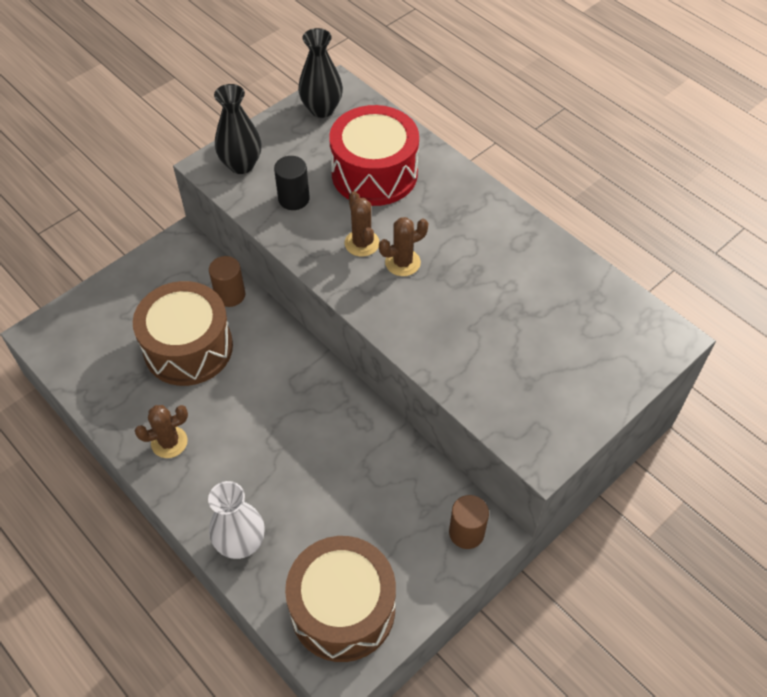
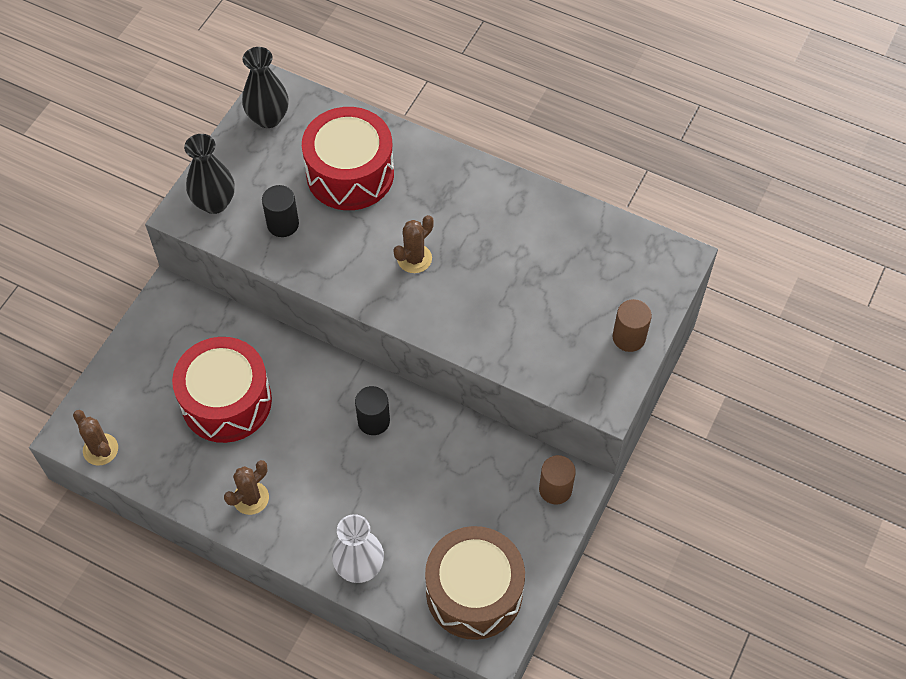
camera: 20 degrees left, 5 degrees up
(188, 348) = (226, 401): brown drum -> red drum
(230, 295) = (243, 335): brown cylinder -> brown cylinder (629, 337)
(314, 408) = (373, 421): none -> black cylinder
(362, 243) = (368, 250): brown cactus -> brown cactus (100, 449)

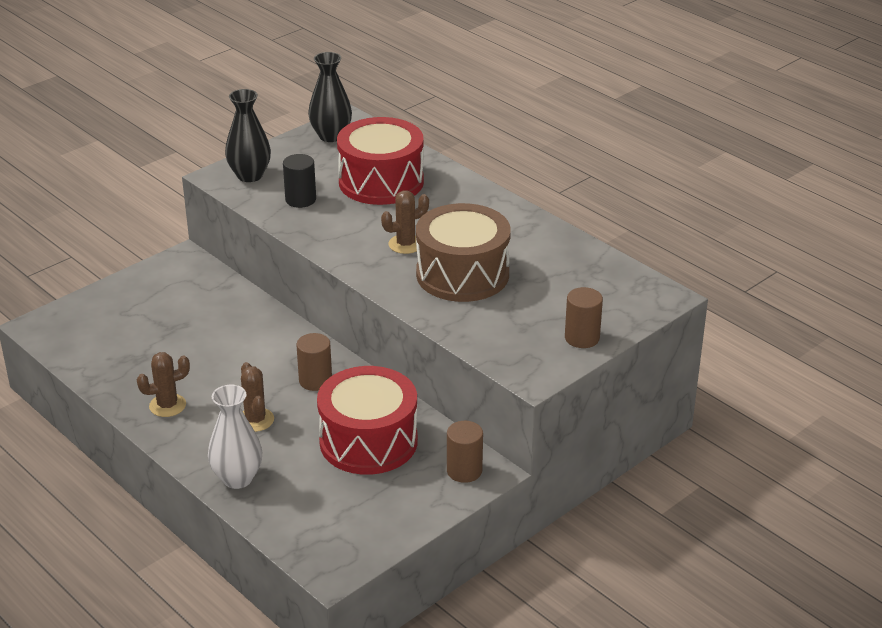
camera: 20 degrees right, 25 degrees down
(100, 449) = (57, 341): brown cactus -> brown cactus (255, 420)
(226, 401) = (189, 336): red drum -> red drum (368, 441)
(373, 421) = (315, 380): black cylinder -> brown cylinder
(474, 592) = (337, 525): brown drum -> brown drum (462, 274)

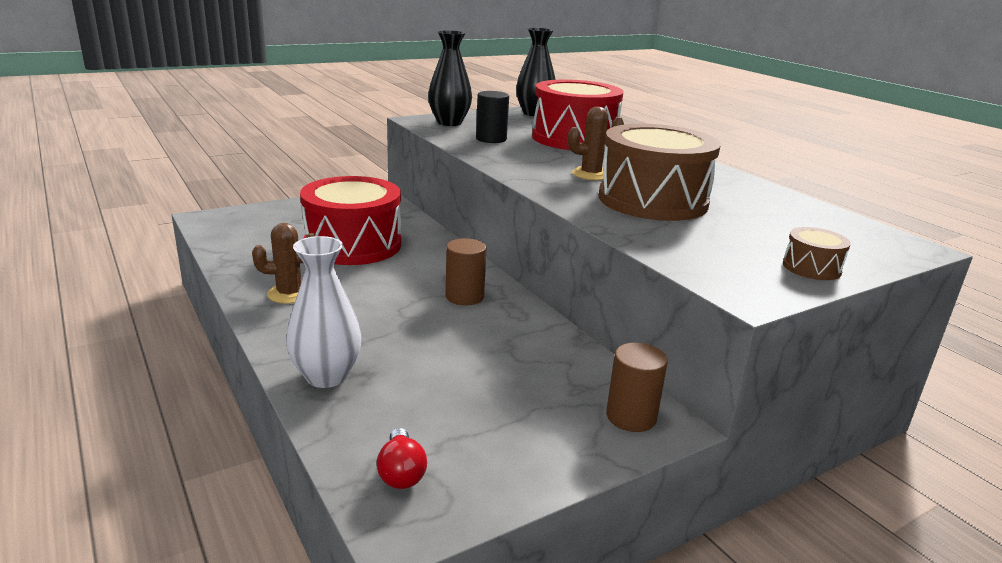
camera: 10 degrees right, 10 degrees down
(255, 420) = (380, 321): brown cactus -> none
(320, 539) = (401, 472): none -> red light bulb
(368, 441) = (509, 363): red drum -> red drum (353, 245)
(582, 338) = (811, 267): brown cylinder -> brown drum

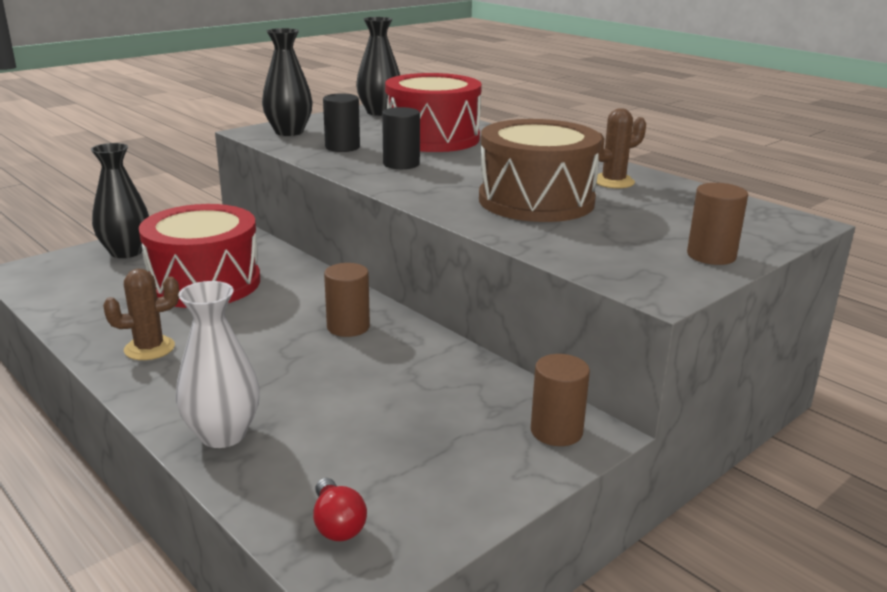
camera: 10 degrees left, 0 degrees up
(297, 212) = (126, 252): none -> black vase
(538, 157) = (401, 164): none -> black cylinder
(591, 174) = (463, 178): brown cactus -> brown cactus (613, 182)
(811, 267) = (711, 255): brown drum -> brown cylinder

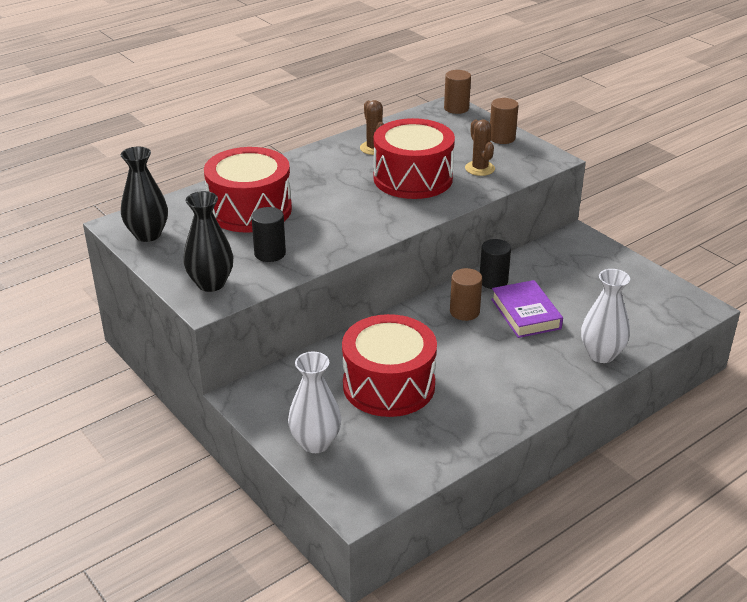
camera: 85 degrees left, 10 degrees up
(126, 252) = (315, 443): black vase -> white vase
(149, 348) = (501, 399): brown cactus -> brown cactus (479, 168)
(337, 524) = (668, 312): red light bulb -> none
(341, 372) = (525, 314): none -> purple book
(401, 164) = (323, 226): black cylinder -> black cylinder (493, 281)
(536, 201) = (413, 178): brown drum -> red drum
(556, 431) = (577, 245): brown cylinder -> brown cylinder (456, 108)

